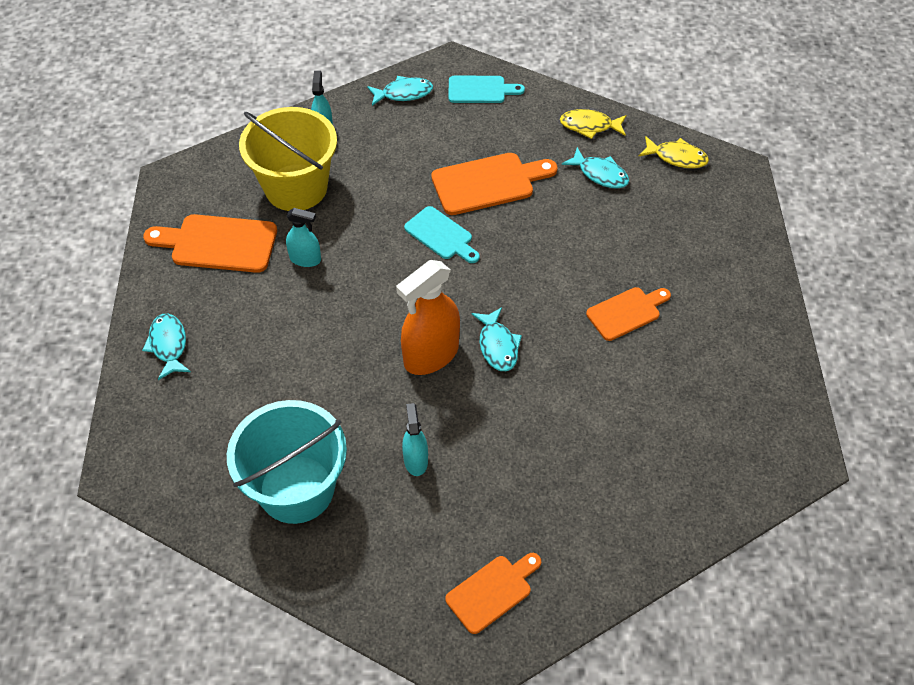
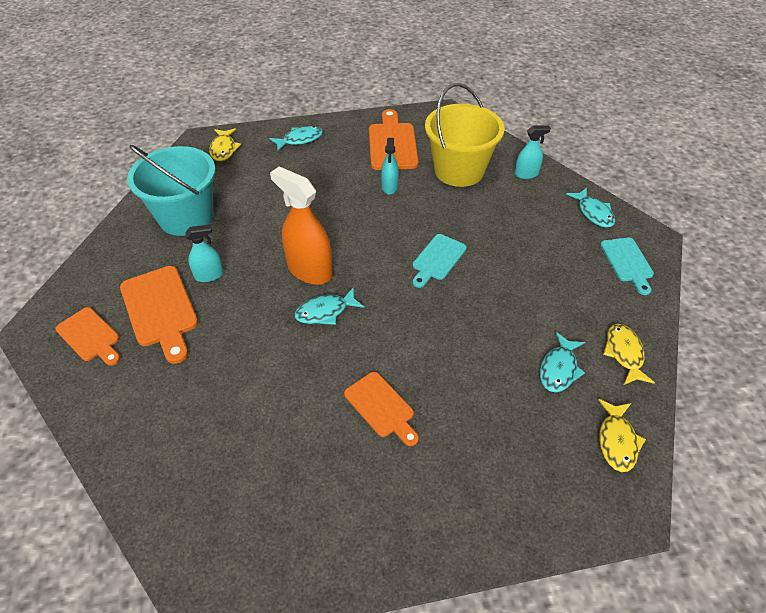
camera: 80 degrees right, 5 degrees down
(155, 441) = (224, 149): none -> yellow fish
(488, 183) = (510, 283): orange cutting board -> orange cutting board (160, 310)

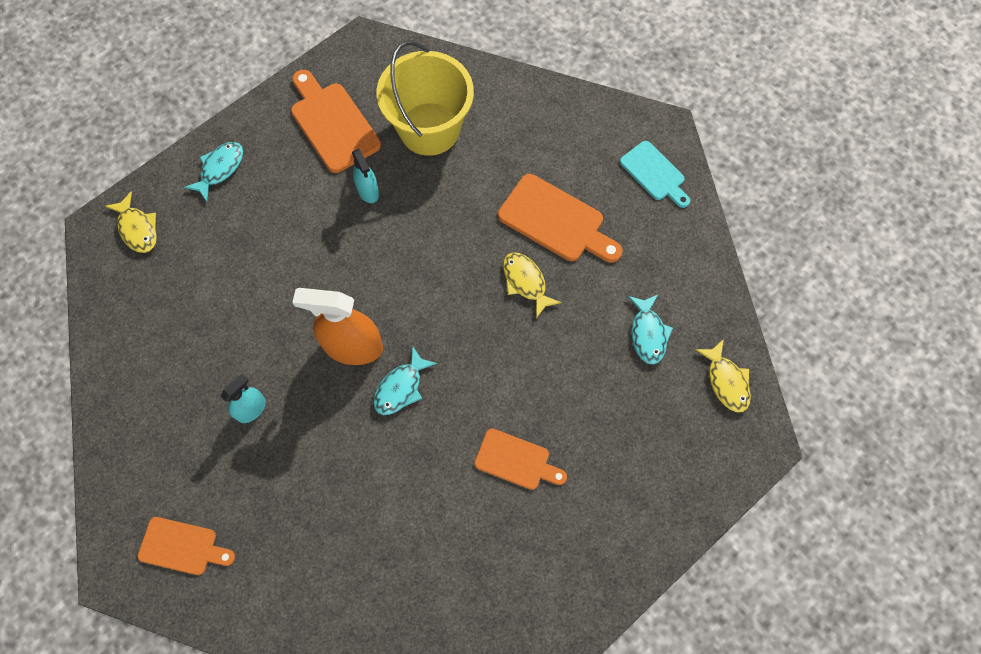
camera: 30 degrees left, 20 degrees up
(160, 310) = (231, 477): orange cutting board -> orange cutting board (556, 221)
(186, 217) = (168, 348): turquoise bucket -> none
(437, 259) = (473, 264): turquoise cutting board -> none
(526, 174) = (503, 99): turquoise spray bottle -> none
(593, 213) = (595, 122): turquoise fish -> none
(624, 353) = (695, 286): yellow fish -> yellow fish (525, 282)

